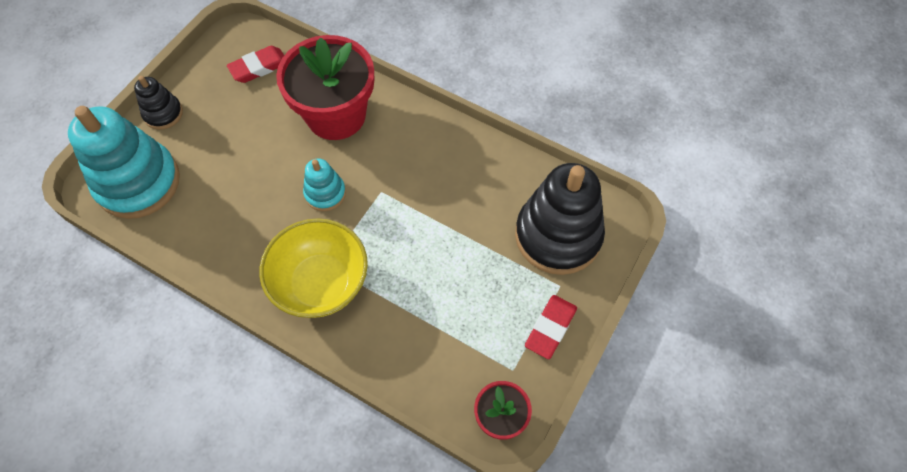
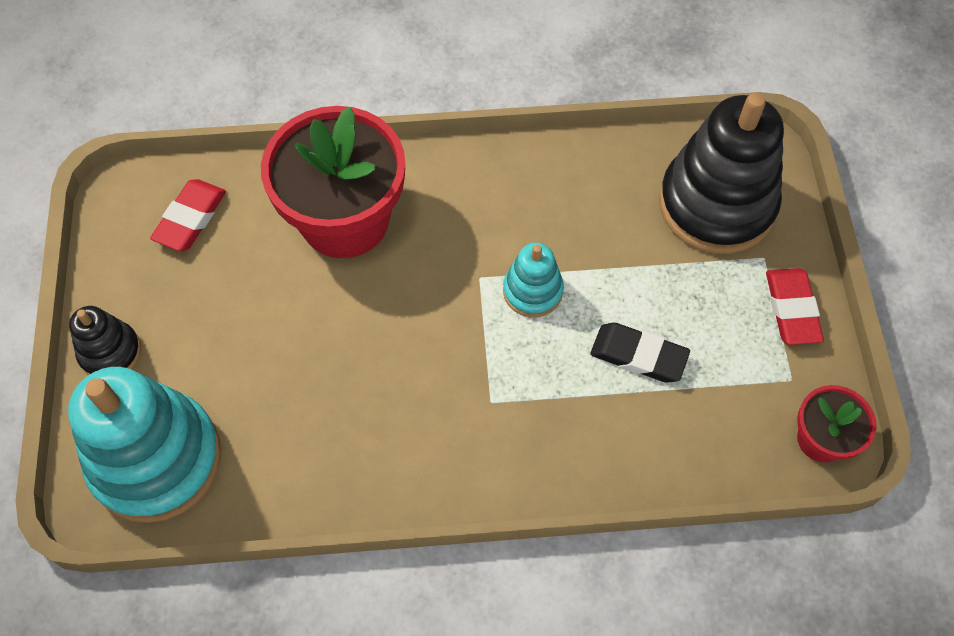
camera: 35 degrees left, 0 degrees up
(321, 283) = (502, 428): yellow bowl -> none
(325, 193) = (414, 321): turquoise stacking toy -> turquoise stacking toy (533, 291)
(432, 294) = (638, 355): none -> black eraser

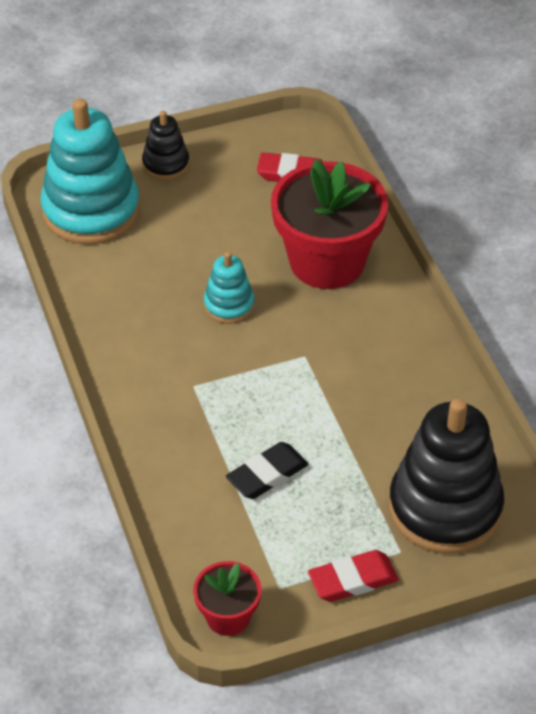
camera: 75 degrees right, 15 degrees down
(533, 291) = (304, 393): turquoise stacking toy -> turquoise stacking toy (229, 305)
(638, 355) = (267, 474): black eraser -> black eraser turned 45 degrees clockwise

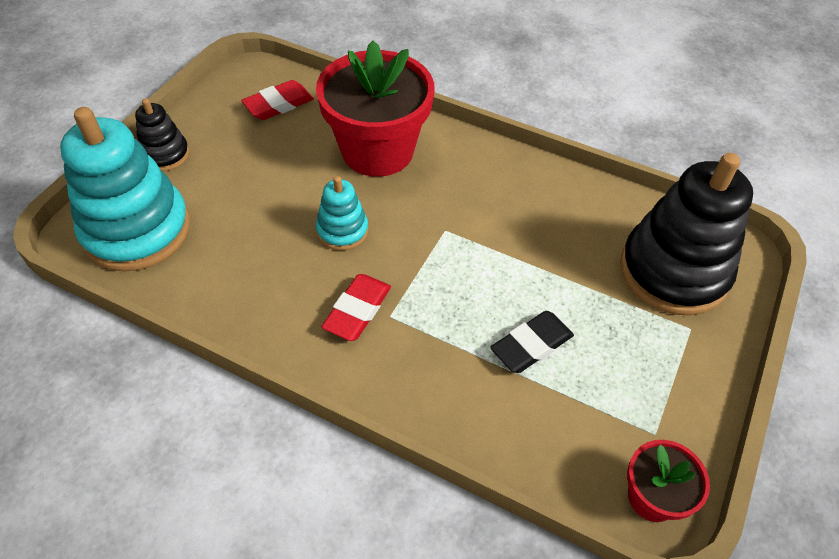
camera: 45 degrees left, 5 degrees up
(267, 474) = (531, 345): black eraser -> black eraser turned 45 degrees clockwise
(353, 580) = (691, 379): red eraser -> red eraser (357, 310)

